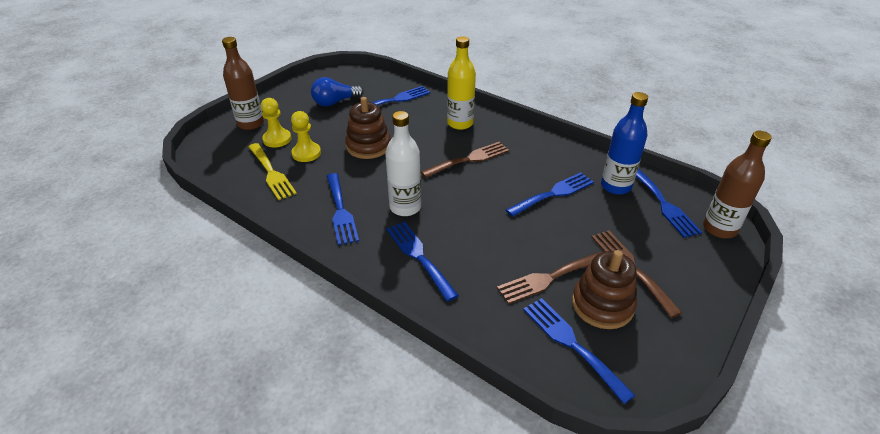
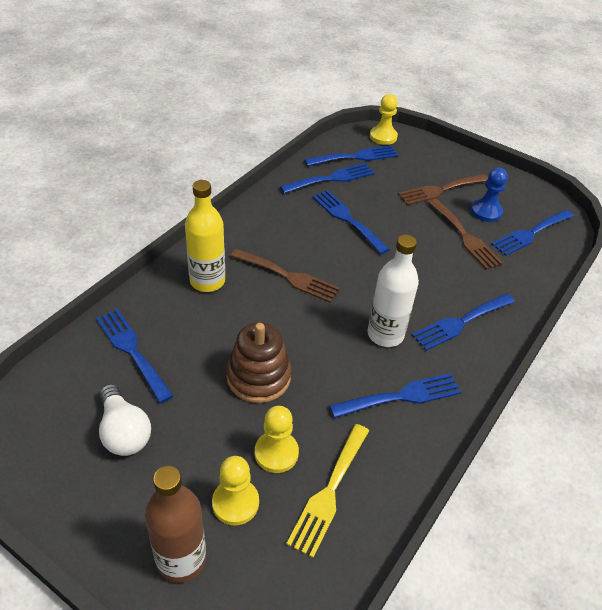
camera: 95 degrees left, 5 degrees up
(271, 173) = (329, 492): yellow fork -> yellow fork turned 150 degrees clockwise
(335, 102) = (124, 432): blue light bulb -> white light bulb
(469, 159) = (289, 276): brown fork -> brown fork turned 150 degrees clockwise
(602, 305) = (486, 212): brown stacking toy -> blue pawn
(615, 186) = (331, 178): blue bottle -> blue fork
(719, 228) = (383, 137): brown bottle -> yellow pawn

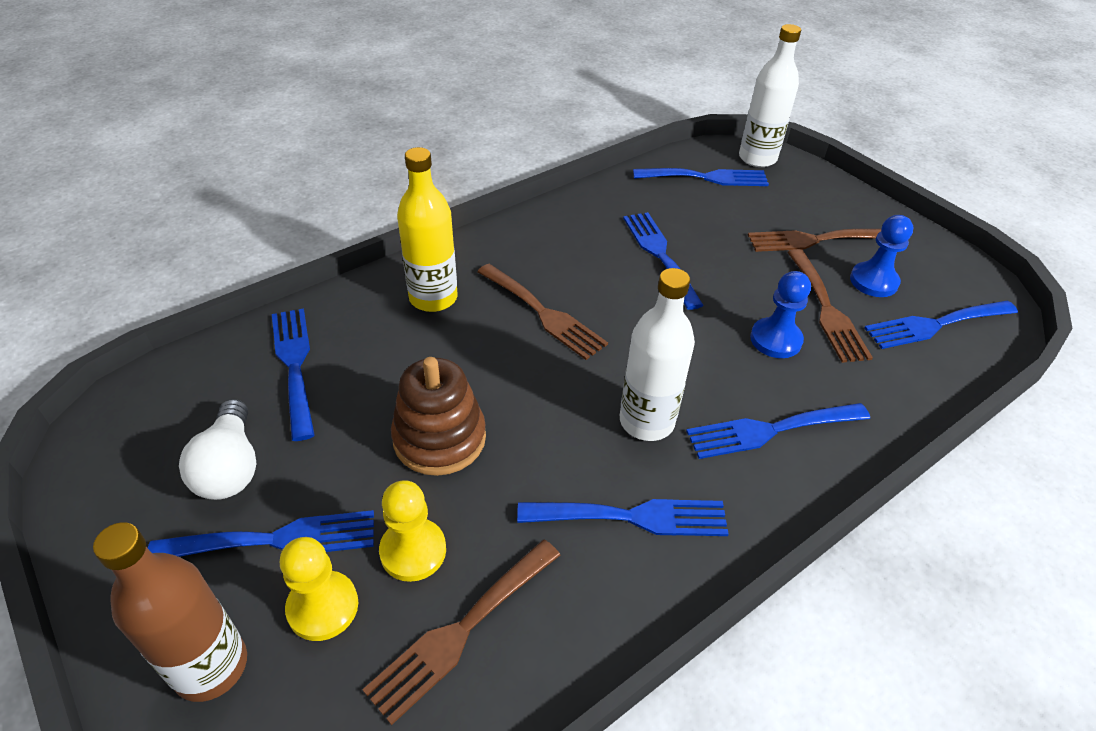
camera: 20 degrees right, 0 degrees up
(329, 492) = (461, 631): yellow fork -> brown fork
(331, 178) = (661, 199): blue fork -> blue fork (276, 539)
(383, 137) = (757, 158): yellow pawn -> white bottle
(442, 263) = (775, 340): none -> blue pawn

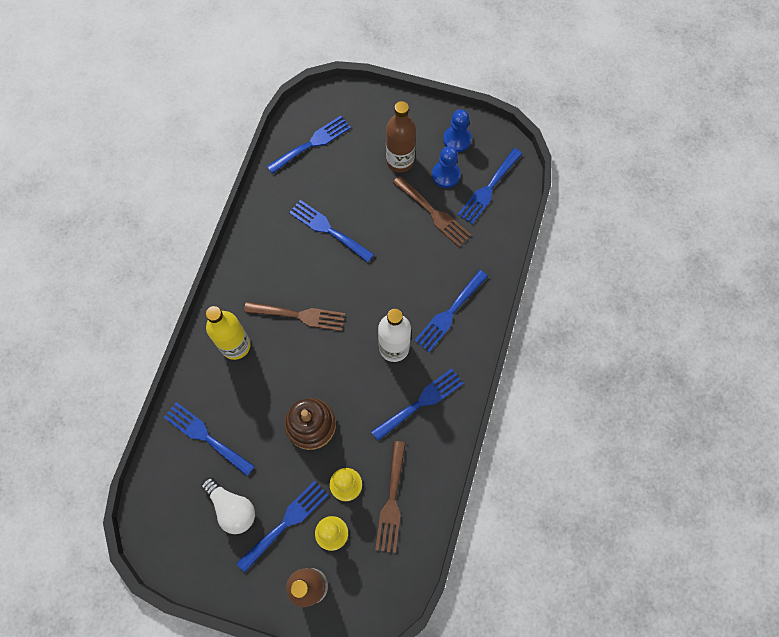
camera: 35 degrees left, 25 degrees up
(757, 158) = (330, 104): white bottle -> none
(775, 340) = (421, 253): blue pawn -> blue pawn (457, 139)
(813, 240) = (400, 161): brown fork -> brown bottle

